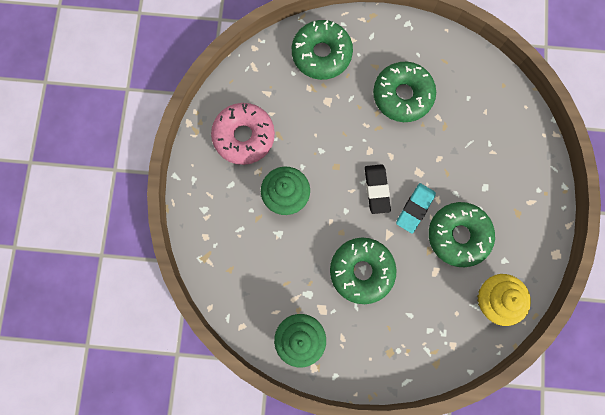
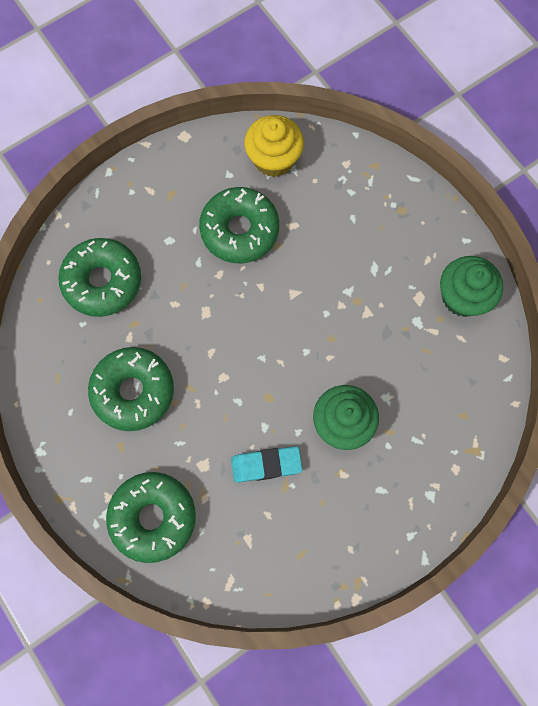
camera: 130 degrees left, 5 degrees down
(244, 136) = (318, 522): pink donut -> none
(361, 271) = (351, 290): green donut -> green donut (102, 281)
(376, 189) = (258, 339): black eraser -> none
(415, 208) = (247, 288): turquoise eraser -> turquoise eraser (266, 465)

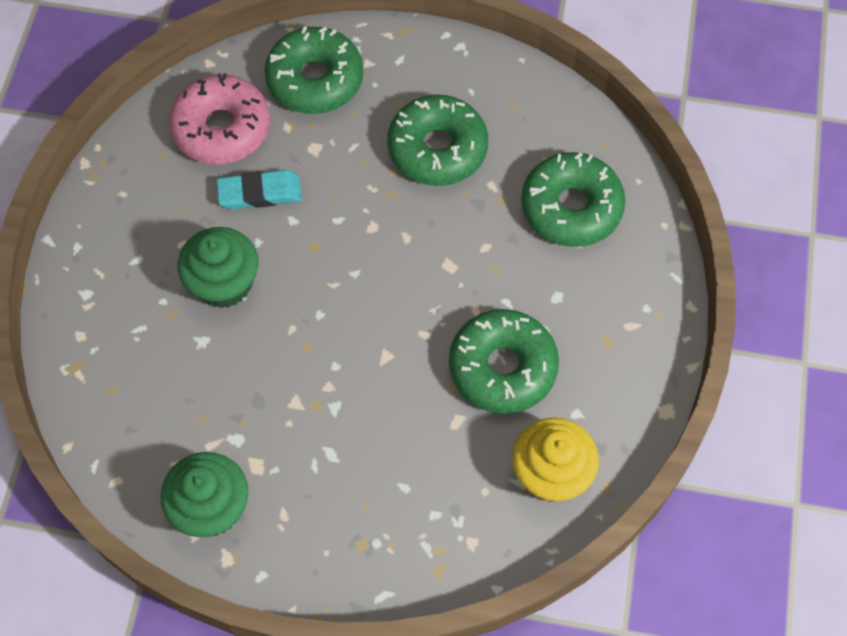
camera: 135 degrees right, 10 degrees down
(246, 538) = (222, 128): none -> pink donut
(266, 465) = (260, 193): turquoise eraser -> turquoise eraser turned 45 degrees clockwise

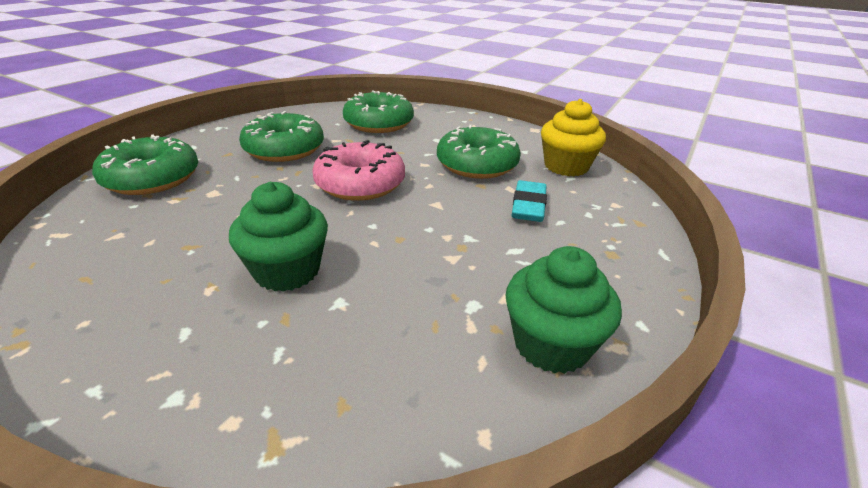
camera: 70 degrees left, 30 degrees down
(222, 128) = (118, 233): pink donut -> pink donut (360, 184)
(260, 193) = (217, 228): turquoise eraser -> turquoise eraser (528, 206)

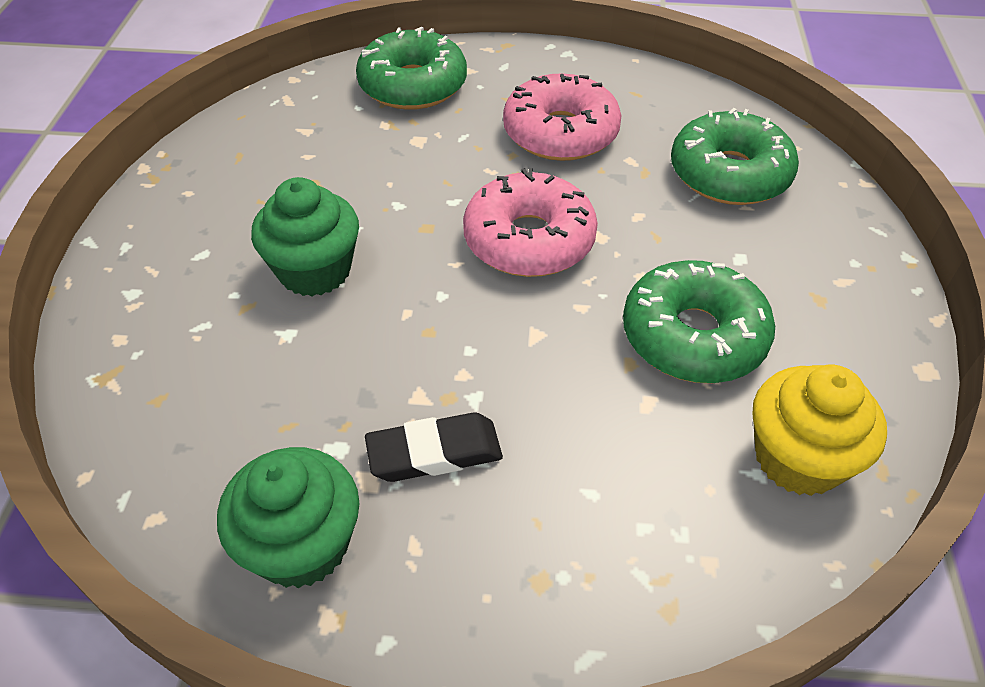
camera: 65 degrees right, 15 degrees up
(284, 149) = (560, 133): green donut -> pink donut
(503, 264) = (434, 452): none -> black eraser
(528, 206) = (608, 440): turquoise eraser -> none

